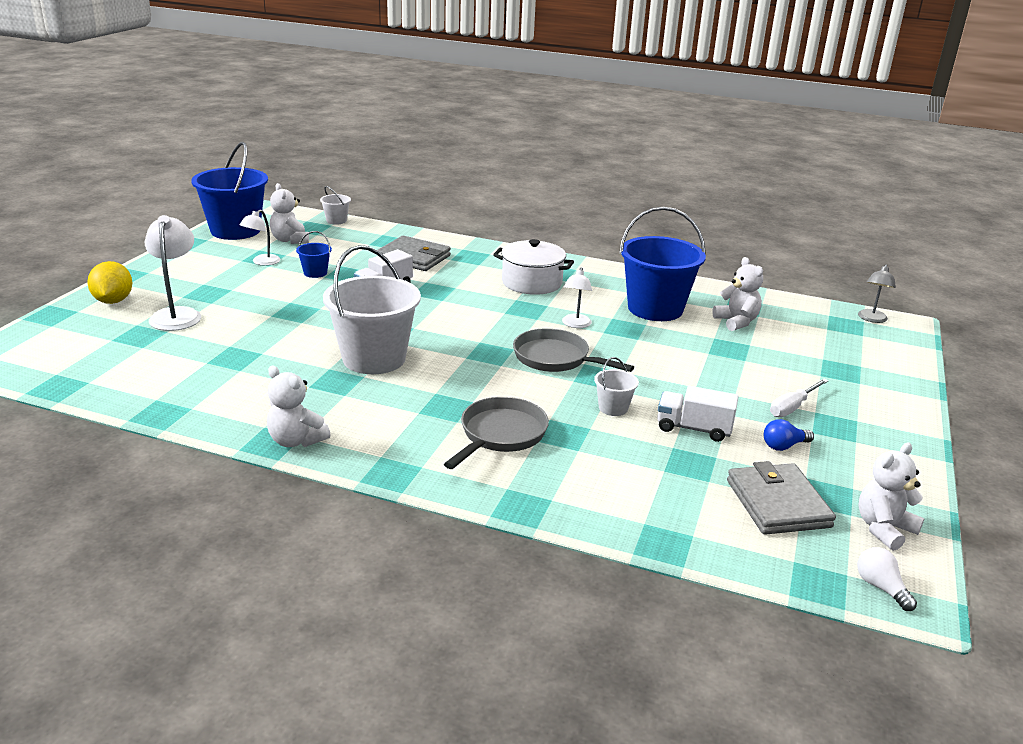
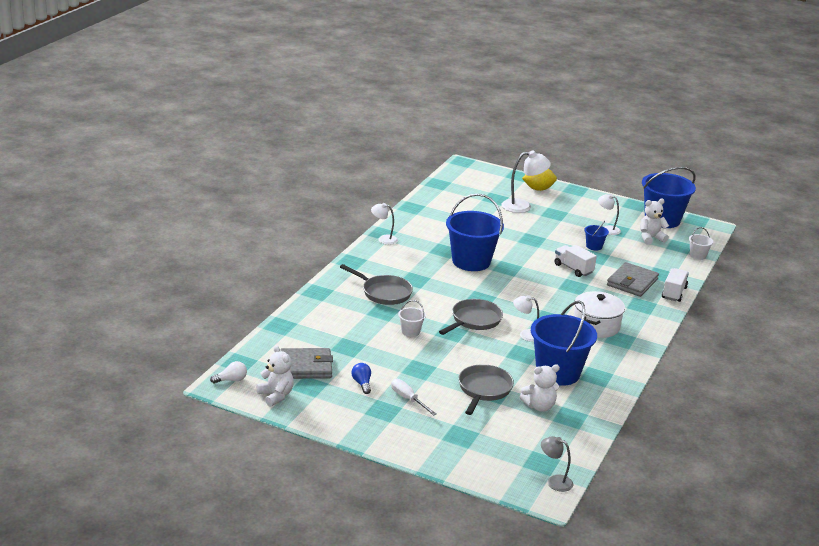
camera: 95 degrees right, 0 degrees up
(296, 441) = (383, 239): white teddy bear -> white lamp
(374, 358) = (471, 261): white bucket -> blue bucket
(693, 428) = (385, 355): white truck -> white truck (674, 293)
(727, 354) = (484, 390): none -> grey pan

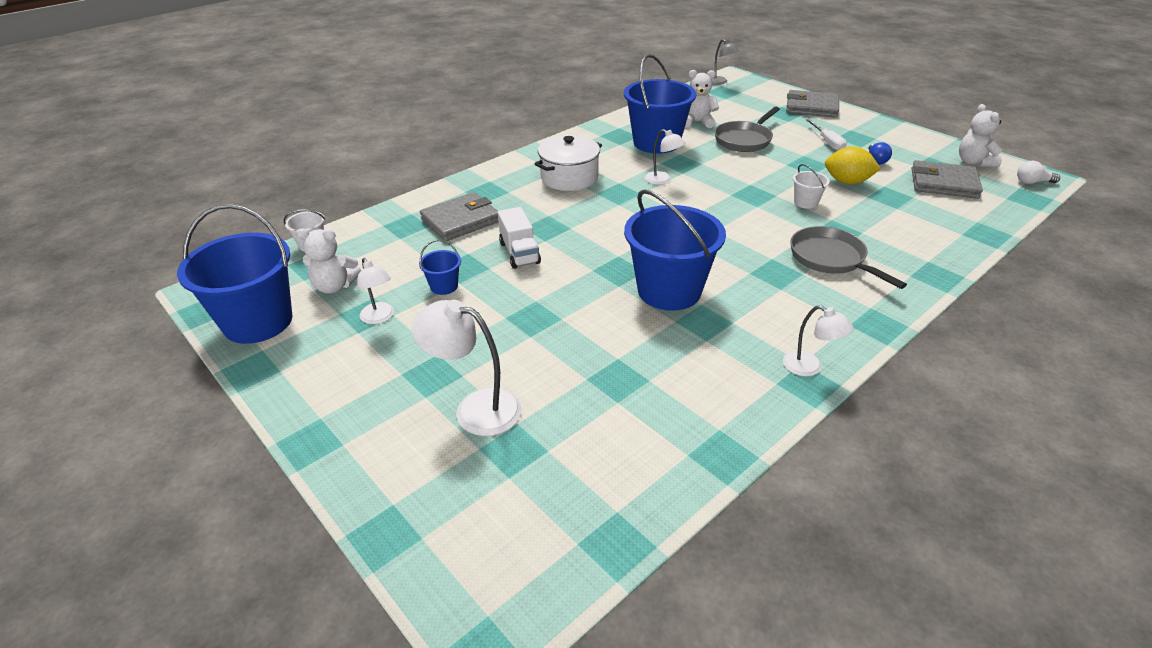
camera: 155 degrees left, 10 degrees up
(436, 451) = (811, 107): none -> grey wallet
(474, 320) = (716, 204): grey pan -> none
(538, 189) = (388, 463): yellow lemon -> yellow lemon (847, 182)
(674, 293) = (426, 199): white truck -> none

